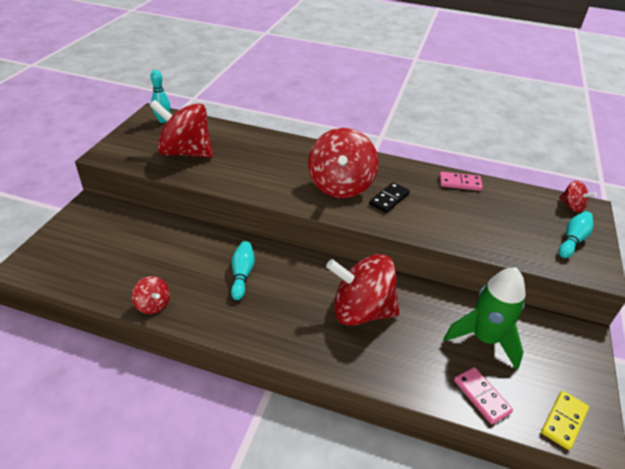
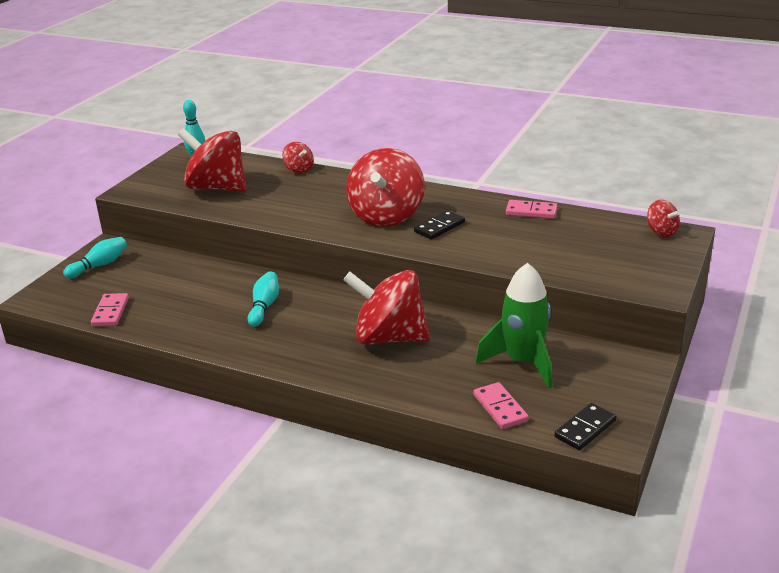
camera: 10 degrees right, 10 degrees down
(99, 282) = (110, 312): none -> pink domino
(153, 305) = (164, 330): red spinning top -> red spinning top (299, 170)
(563, 421) = (585, 429): yellow domino -> black domino
(572, 240) = (645, 263): turquoise bowling pin -> turquoise bowling pin (99, 265)

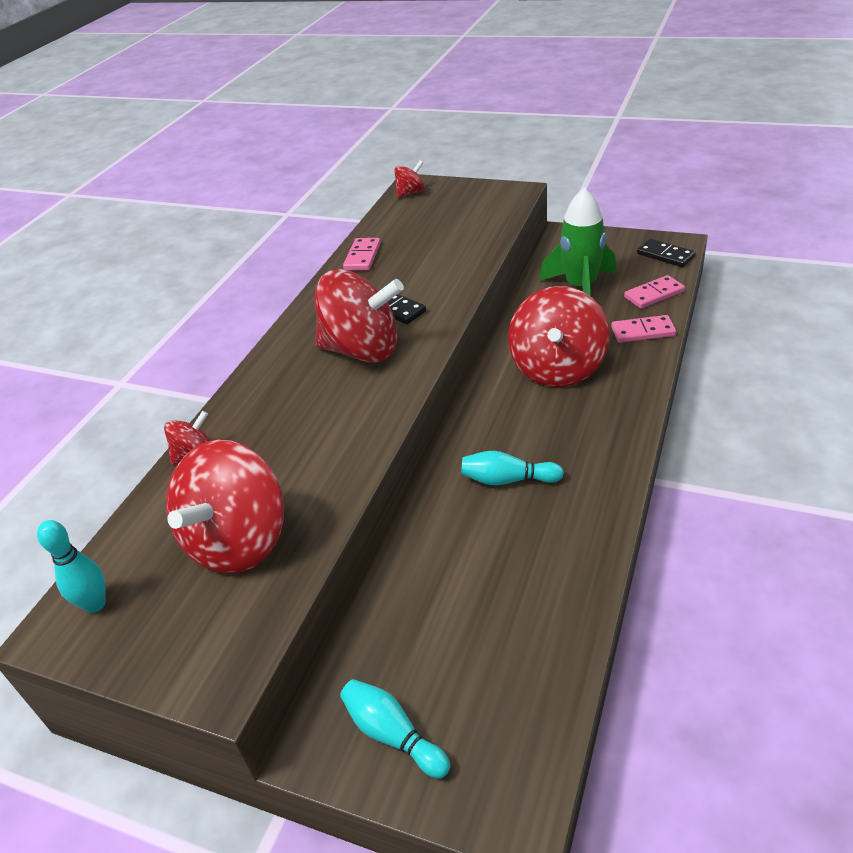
camera: 90 degrees left, 10 degrees up
(110, 312) = (546, 661): pink domino -> pink domino (643, 331)

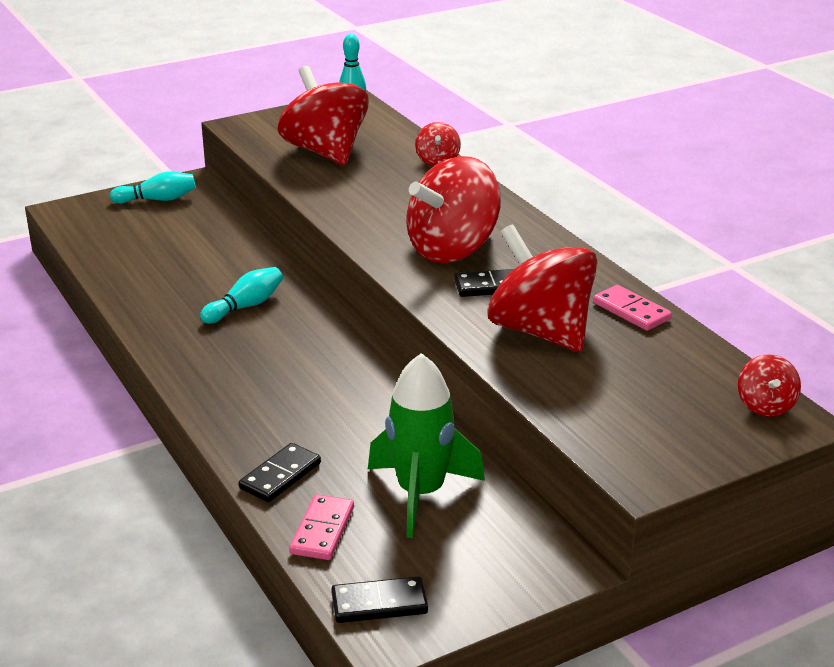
camera: 125 degrees right, 10 degrees down
(558, 368) = (319, 396): red spinning top -> red spinning top (540, 331)
(643, 331) = (280, 476): pink domino -> black domino

